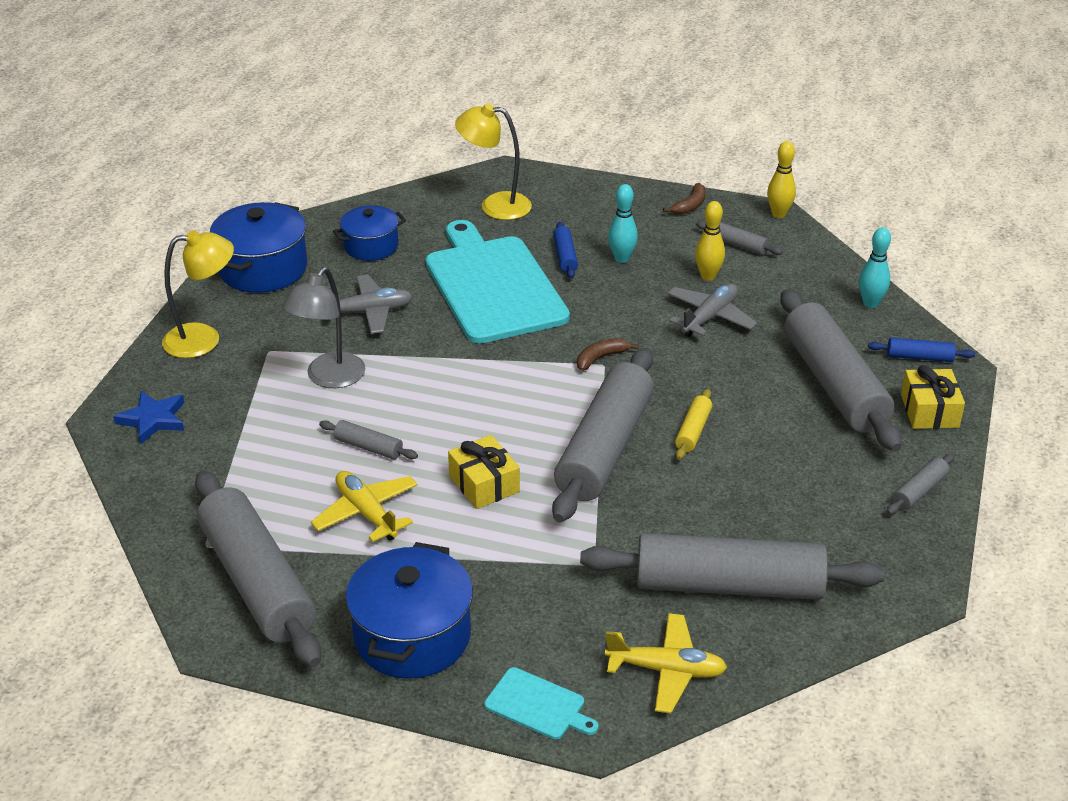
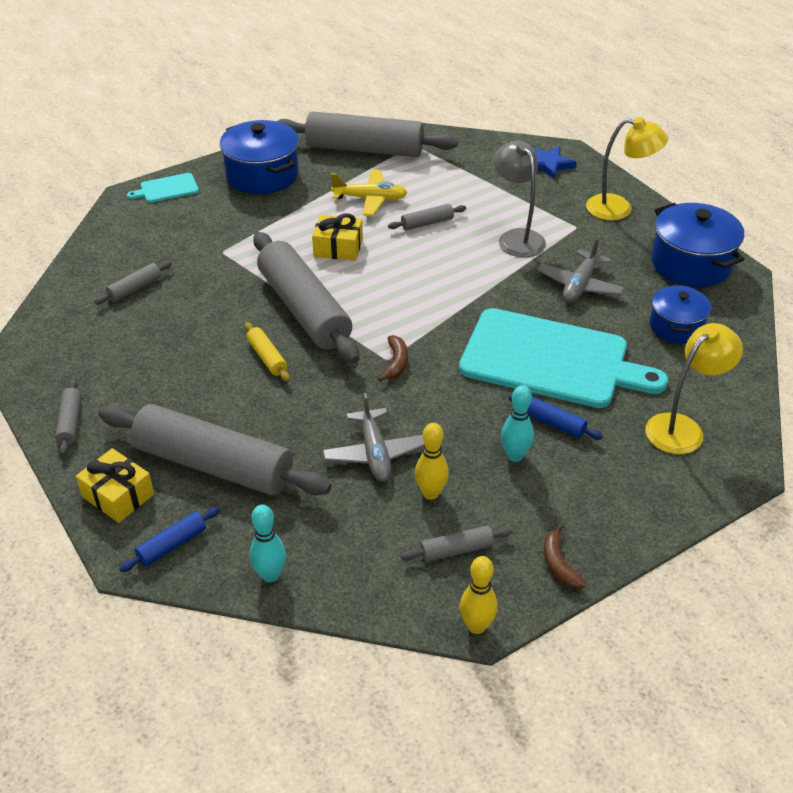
camera: 130 degrees right, 5 degrees up
(204, 339) = (619, 209): yellow lamp -> yellow lamp turned 105 degrees counterclockwise
(666, 670) = (123, 235): yellow plane -> none
(728, 586) = (135, 288): grey rolling pin -> grey rolling pin, size x0.42

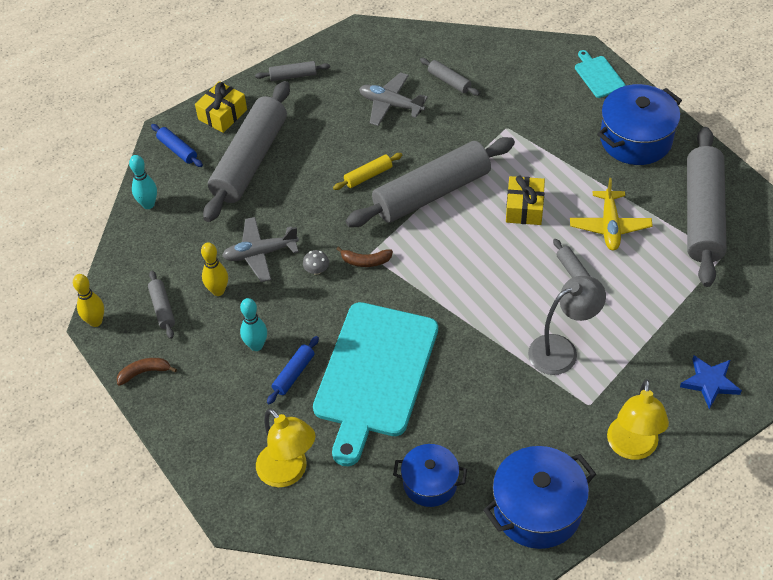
camera: 90 degrees right, 10 degrees up
(405, 403) = (316, 270): none -> grey mushroom
(579, 285) = (488, 402): grey plane -> grey plane (391, 104)

